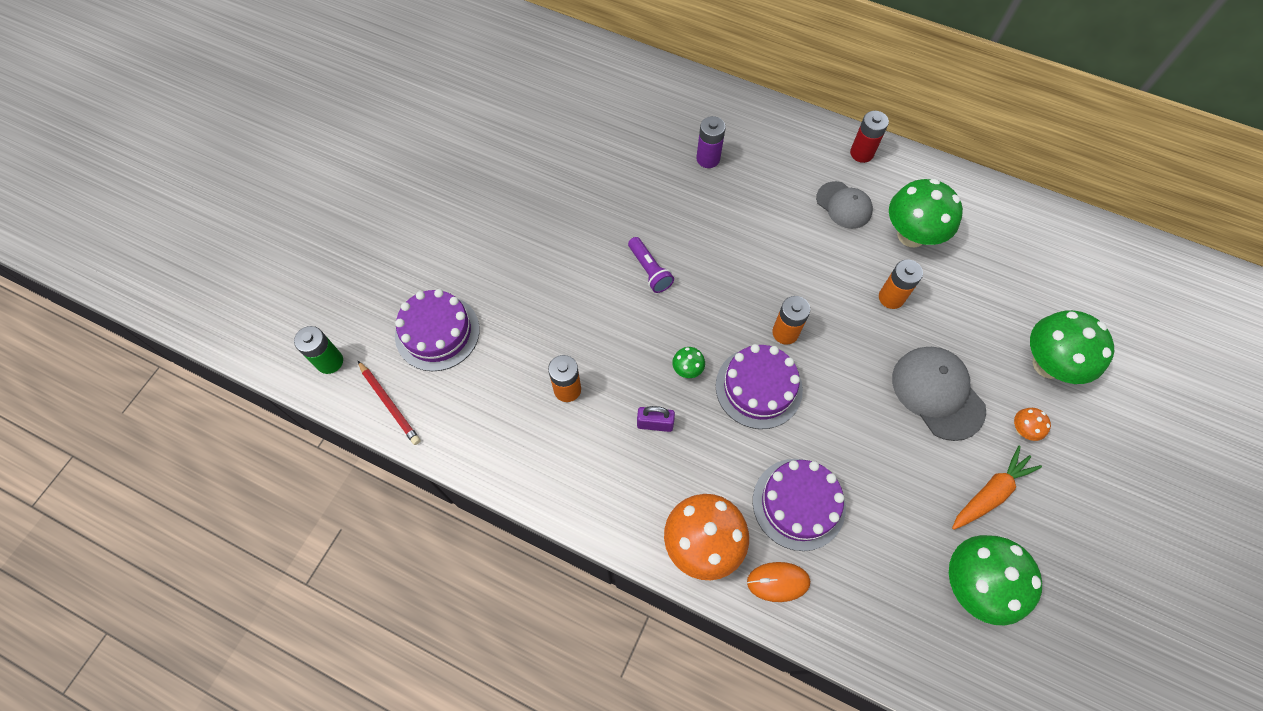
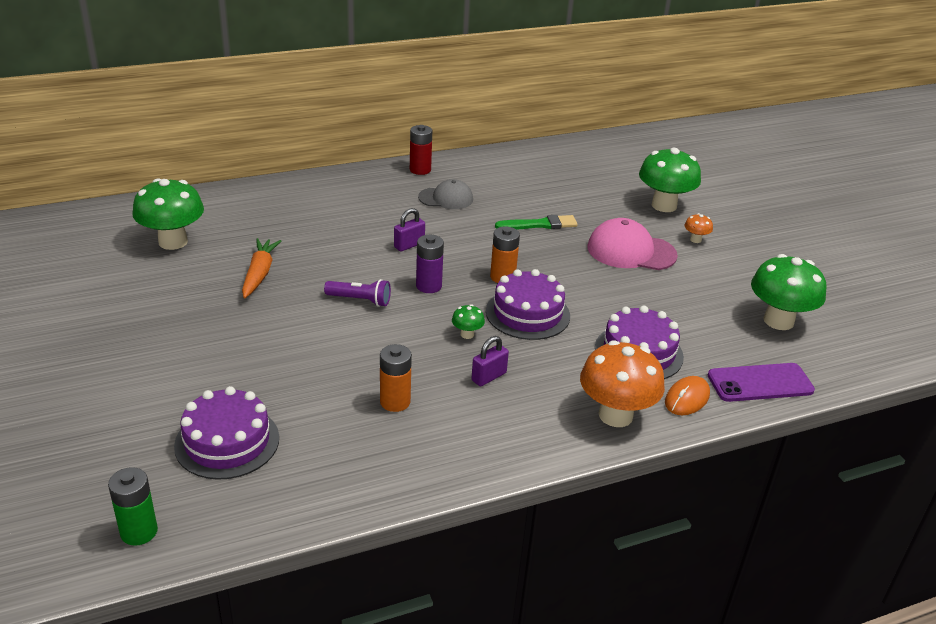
camera: 50 degrees left, 30 degrees down
(390, 404) = (247, 516): red pencil -> none
(708, 159) = (316, 222): purple battery -> purple battery (428, 286)
(751, 239) = (409, 245): none -> purple padlock
(861, 626) = (760, 383): none -> purple phone
(891, 297) = (540, 224): orange battery -> green brush
(911, 235) = (507, 191): green mushroom -> green mushroom (173, 242)
(937, 393) = (631, 251): grey cap -> pink cap
(990, 493) = (723, 276): orange carrot -> orange carrot (259, 274)

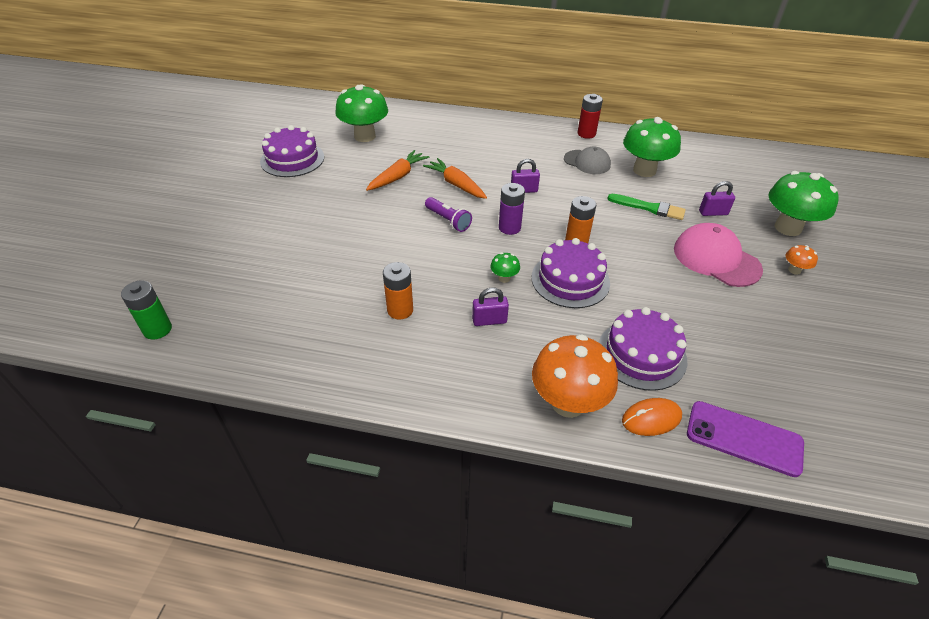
camera: 35 degrees right, 10 degrees up
(227, 442) = (265, 290): purple cake -> purple cake (292, 159)
(333, 261) = (456, 184): none -> orange carrot
(596, 211) = (713, 213): none -> purple padlock
(778, 321) = (821, 383): green mushroom -> green mushroom (644, 170)

